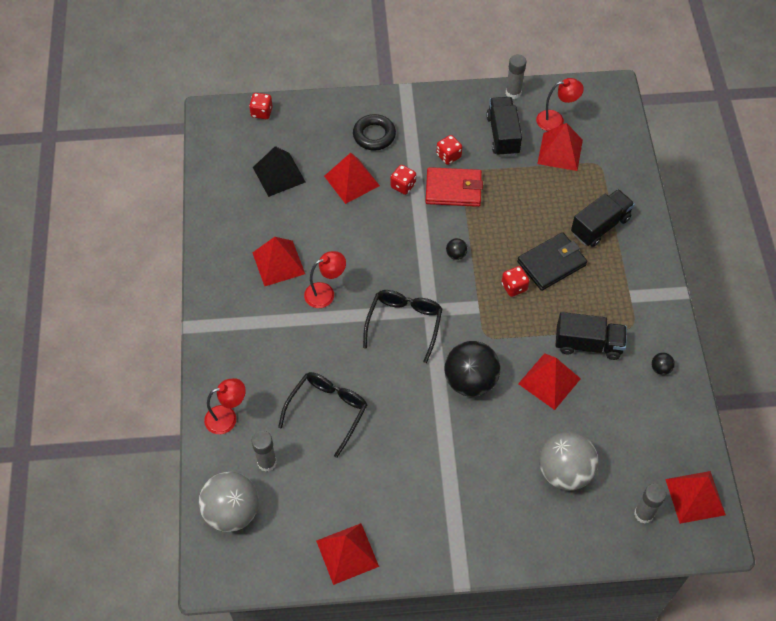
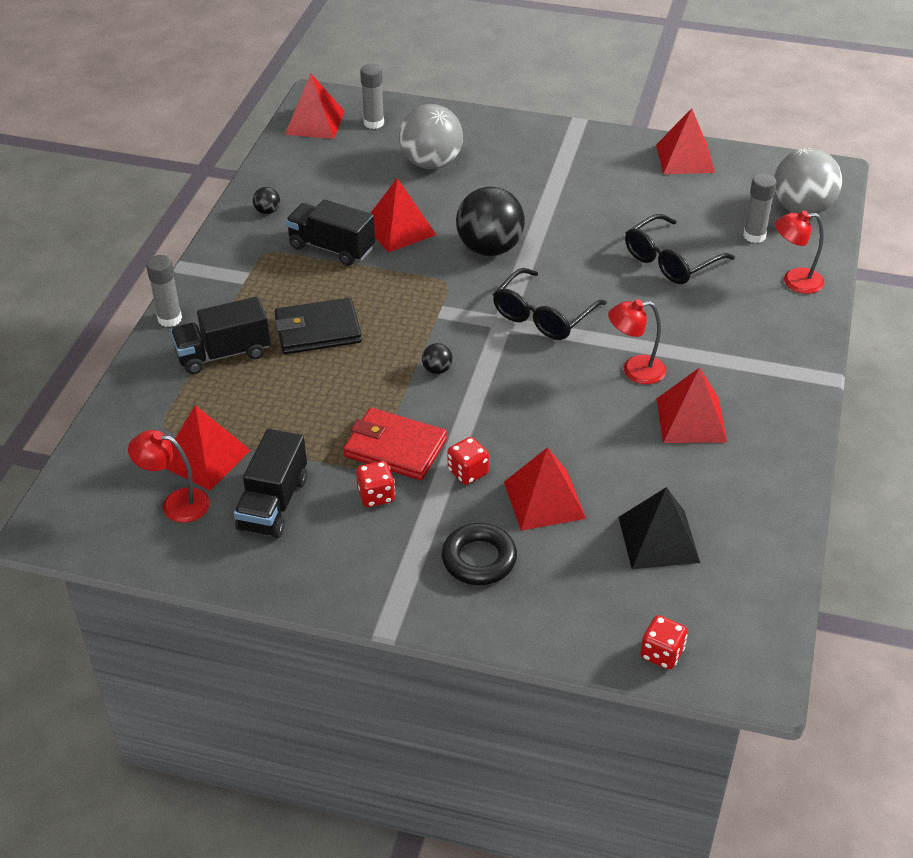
camera: 160 degrees left, 15 degrees down
(513, 93) = (211, 565): grey glue stick -> grey glue stick (170, 319)
(514, 287) = (382, 318): red dice -> none

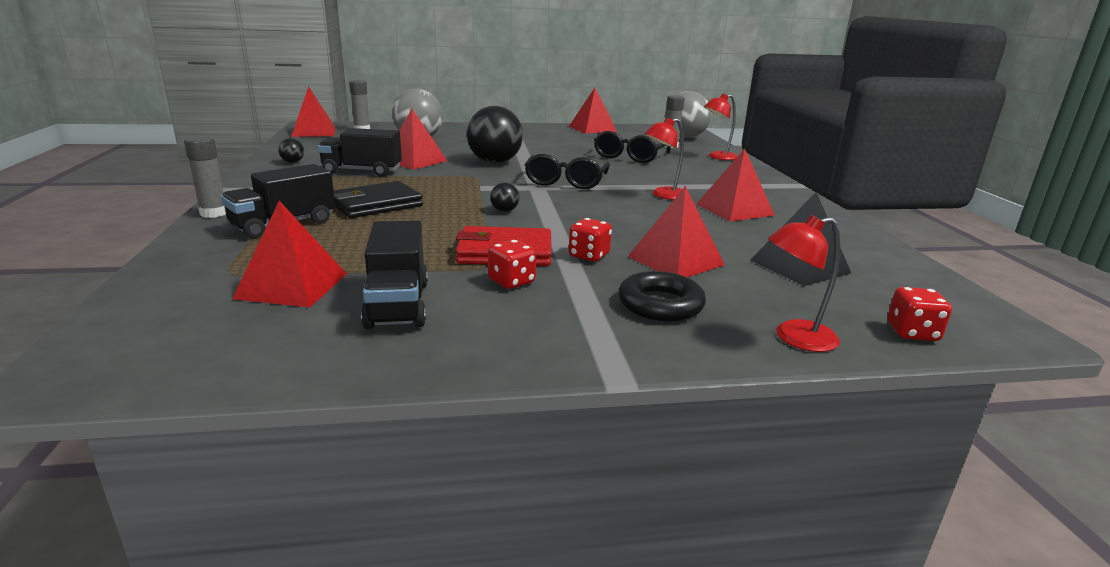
camera: 25 degrees left, 20 degrees down
(176, 504) = (267, 324): red lamp -> red lamp (794, 338)

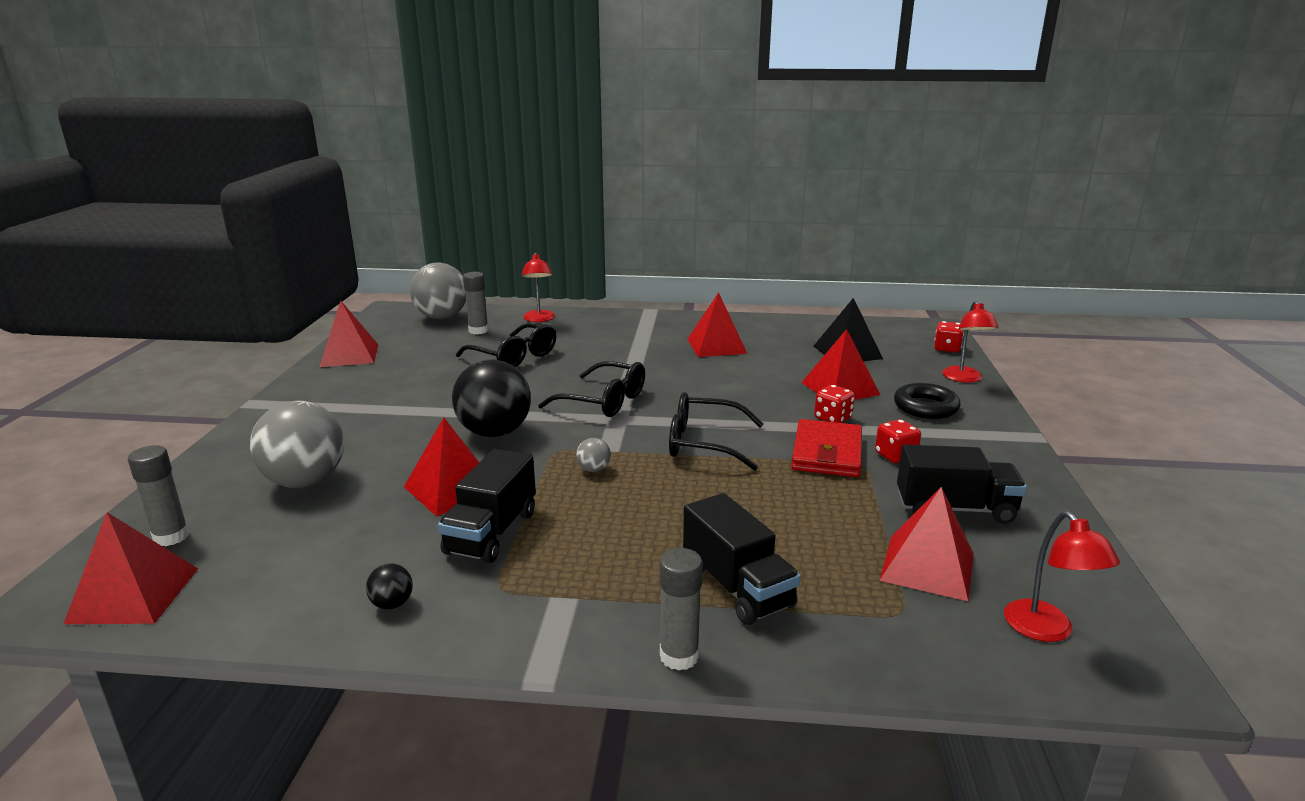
camera: 75 degrees left, 0 degrees up
(376, 204) = (664, 520): black wallet -> none
(448, 185) = (594, 470): none -> grey ball
(504, 211) = (703, 443): black ball -> black glasses
(663, 195) = (667, 364): red lamp -> red lamp (1047, 630)

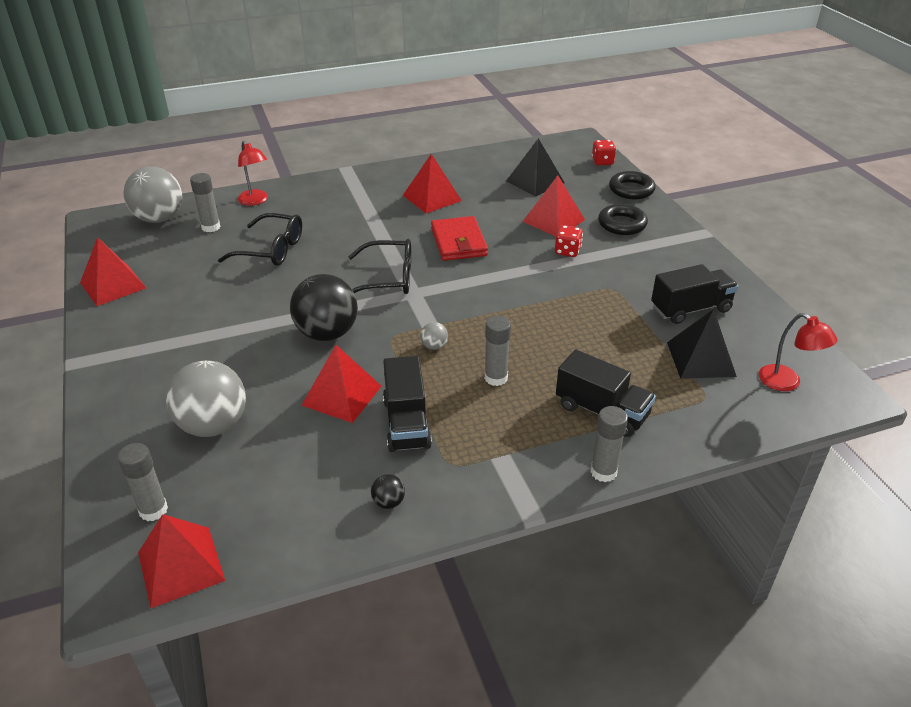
camera: 25 degrees left, 15 degrees up
(634, 517) = (496, 378): none -> grey glue stick
(703, 443) = (494, 299): black glasses -> none
(827, 453) = (584, 284): red wallet -> red wallet (458, 242)
(895, 456) = (629, 274): red dice -> none
(927, 567) = (701, 359): red pyramid -> black pyramid
(964, 378) = (631, 190): red lamp -> black ring

